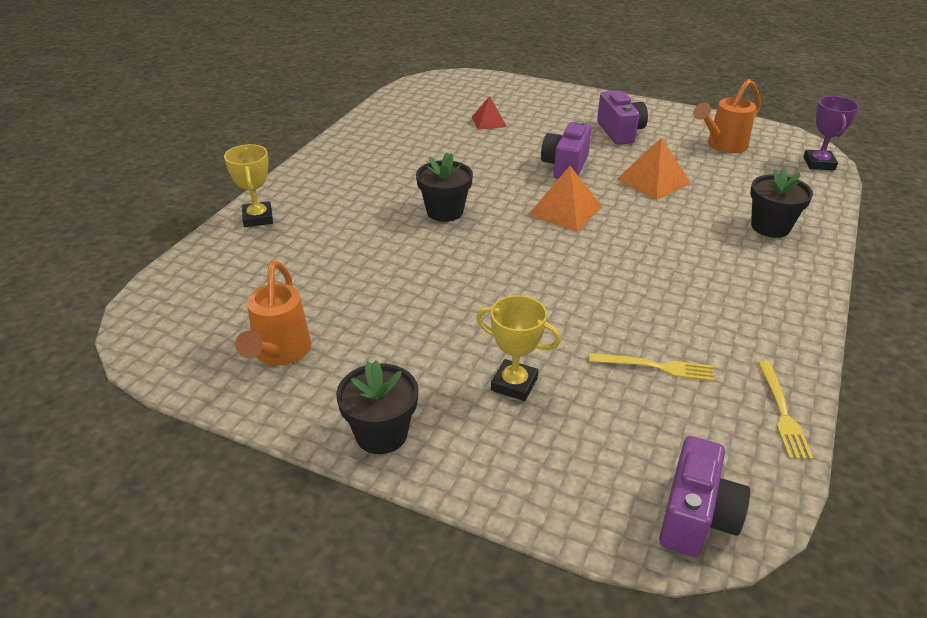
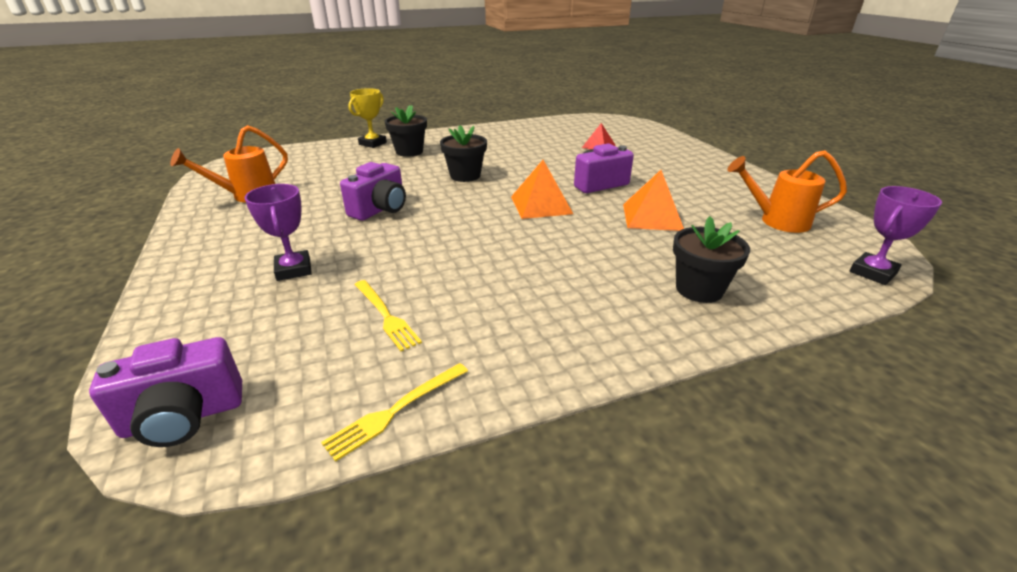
camera: 45 degrees right, 5 degrees down
(381, 434) = (193, 250): black flower pot -> black flower pot (409, 152)
(514, 384) = (294, 269): yellow trophy -> purple trophy
(620, 132) = (690, 182): purple camera -> purple camera (380, 209)

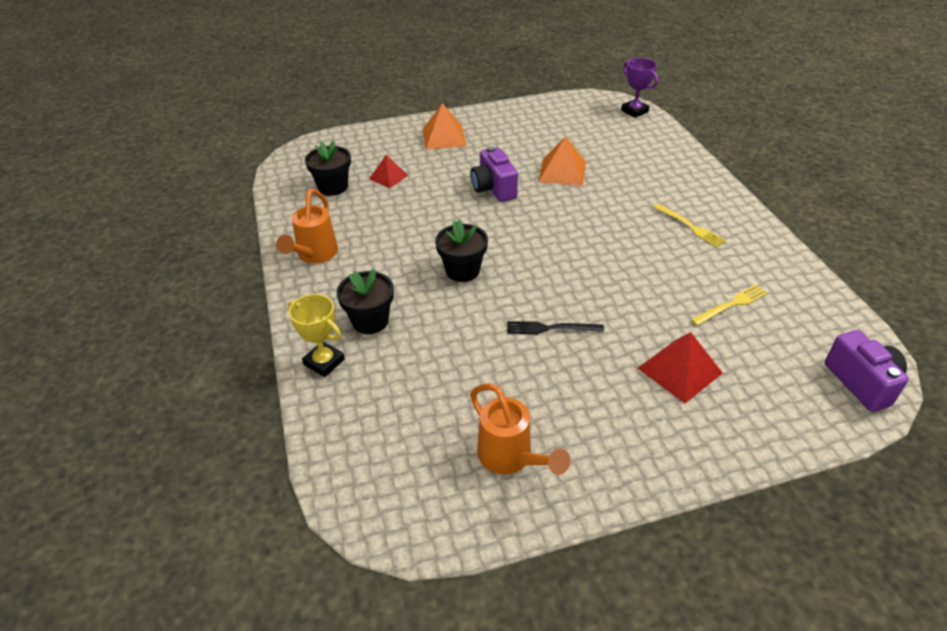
camera: 85 degrees left, 10 degrees up
(294, 269) = (679, 370): purple trophy -> red pyramid
(380, 209) = (550, 328): purple camera -> black fork
(396, 410) = (818, 291): yellow fork -> yellow fork (690, 226)
(541, 205) = (539, 224): orange pyramid -> orange pyramid (444, 137)
(699, 289) = (666, 171): black flower pot -> black flower pot (333, 187)
(776, 221) = (567, 123): orange watering can -> orange watering can (314, 255)

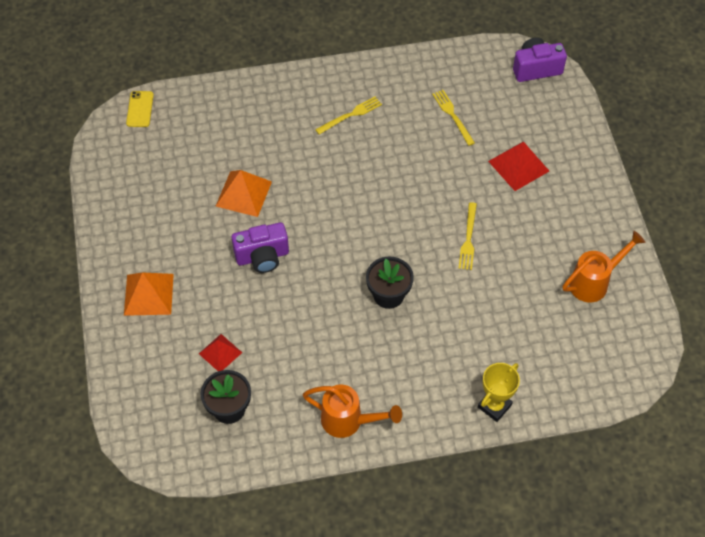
camera: 85 degrees left, 15 degrees up
(370, 321) = (447, 371): black flower pot -> none
(550, 328) = (468, 239): black fork -> yellow fork
(634, 111) = (140, 109): purple trophy -> yellow phone

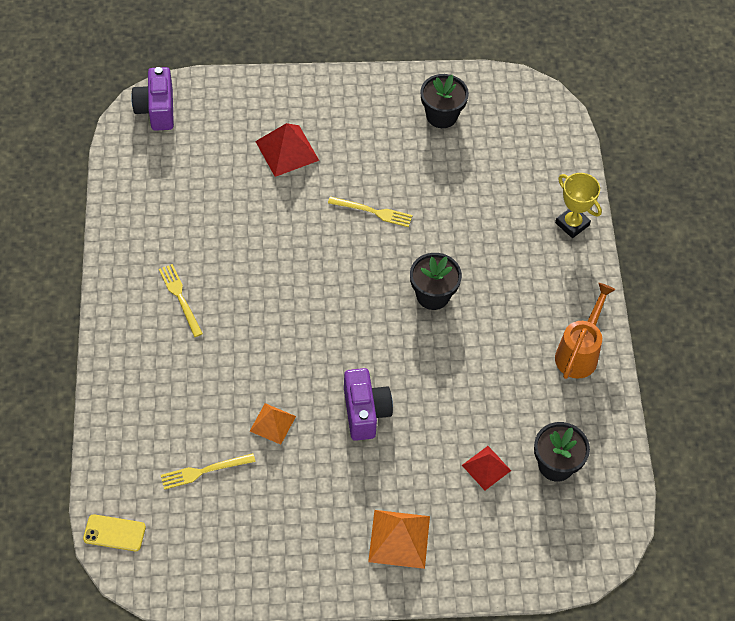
camera: 85 degrees left, 0 degrees up
(243, 193) = (272, 423): orange pyramid -> orange pyramid, size x0.64
(453, 116) = (205, 198): yellow fork -> yellow fork (204, 471)
(594, 282) = (441, 116): orange watering can -> black flower pot

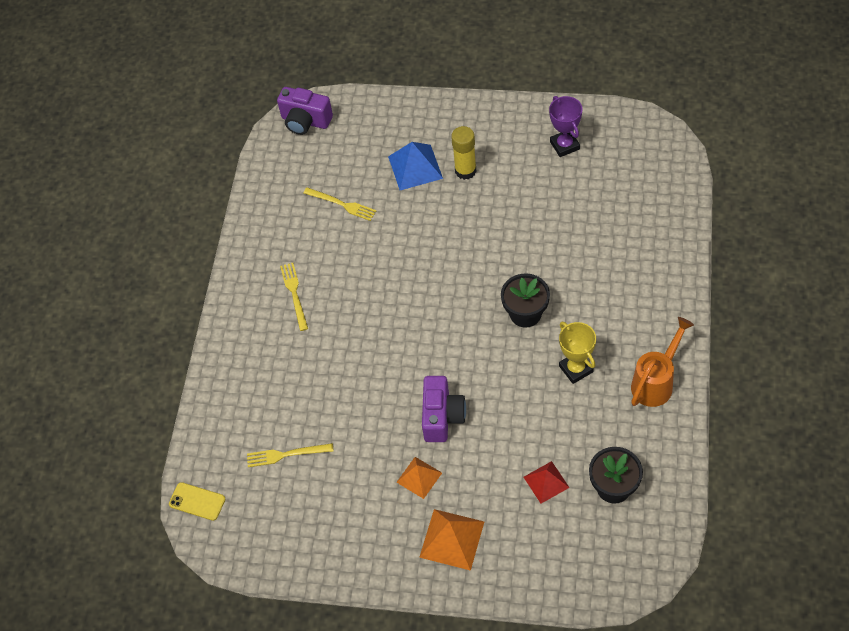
camera: 20 degrees right, 0 degrees up
(157, 110) = (305, 121): purple camera -> purple camera turned 75 degrees counterclockwise
(272, 423) = (355, 418): orange pyramid -> orange pyramid (419, 477)
(287, 151) = (415, 167): red pyramid -> blue pyramid
(342, 150) = (465, 170): none -> yellow glue stick
(373, 212) = (484, 230): yellow fork -> yellow fork (342, 204)
(441, 116) = (564, 145): black flower pot -> purple trophy
(572, 224) = (671, 258): yellow trophy -> yellow trophy (576, 369)

